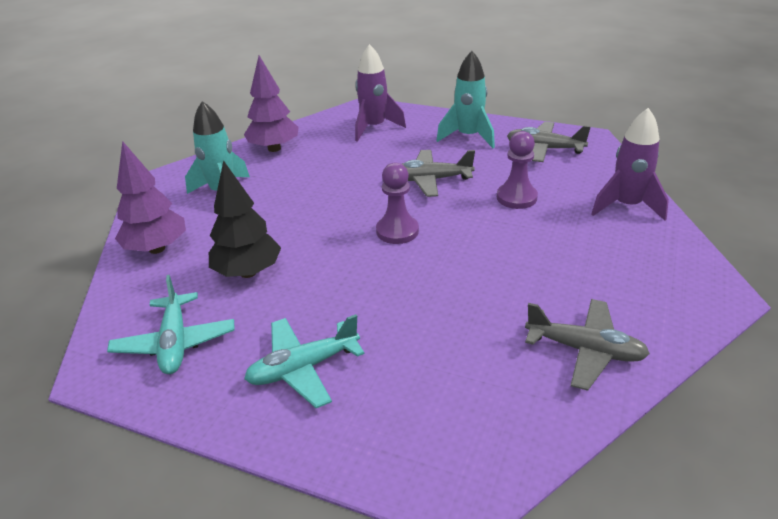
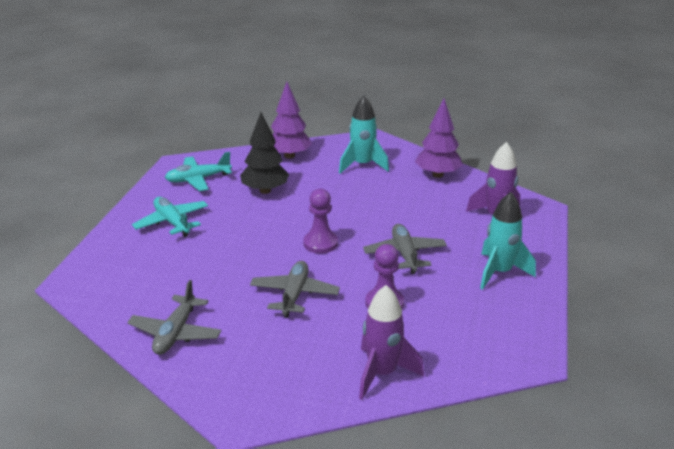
camera: 80 degrees right, 5 degrees down
(544, 149) = (490, 323): grey plane -> grey plane (294, 294)

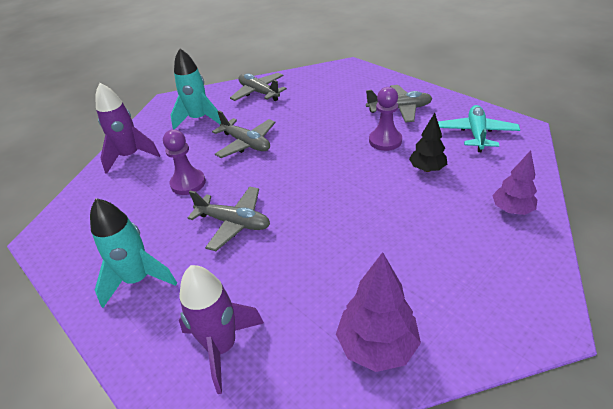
camera: 125 degrees right, 10 degrees up
(172, 222) = (399, 109): turquoise plane -> grey plane
(265, 190) = (427, 169): black tree -> black tree, size x0.66
(289, 156) = (511, 210): purple tree -> purple tree, size x0.66
(320, 243) = (300, 176): purple pawn -> purple pawn (385, 141)
(362, 165) = (451, 270): turquoise rocket -> turquoise rocket (199, 119)

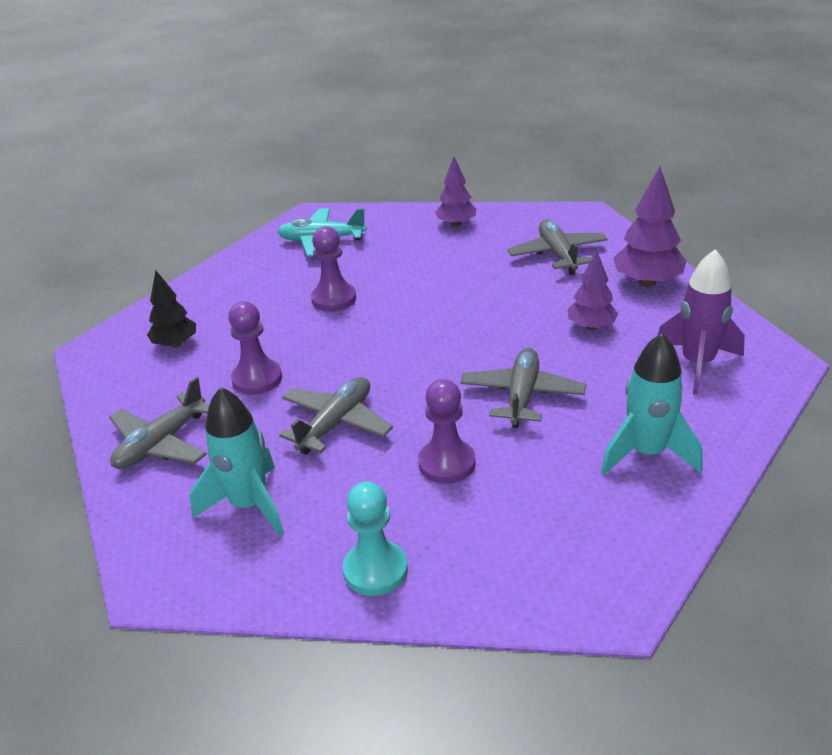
camera: 100 degrees left, 5 degrees down
(130, 156) = (375, 570): purple rocket -> turquoise pawn
(301, 116) = (257, 379): none -> purple pawn
(307, 279) = (591, 327): none -> purple tree
(399, 109) = (254, 293): grey plane -> grey plane (558, 254)
(427, 169) = (394, 268): black tree -> black tree (175, 344)

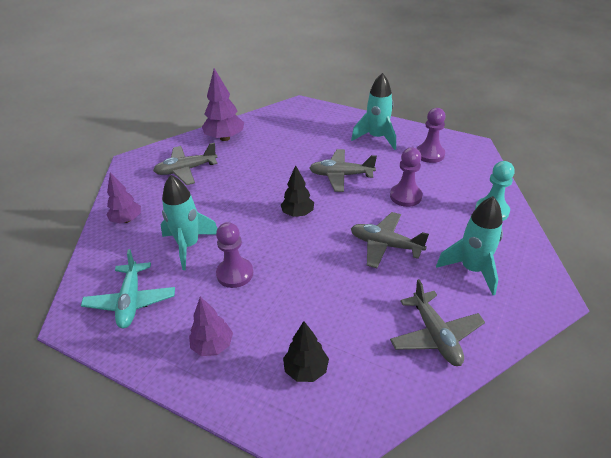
camera: 100 degrees left, 5 degrees up
(161, 444) = (435, 335): grey plane -> grey plane turned 45 degrees clockwise
(257, 379) = (346, 297): purple pawn -> purple pawn (430, 154)
(394, 266) = (189, 246): none -> turquoise rocket
(432, 347) = (298, 213): none -> black tree
(591, 327) = (272, 155): purple tree -> purple tree (213, 345)
(697, 364) = (304, 124): purple rocket -> none

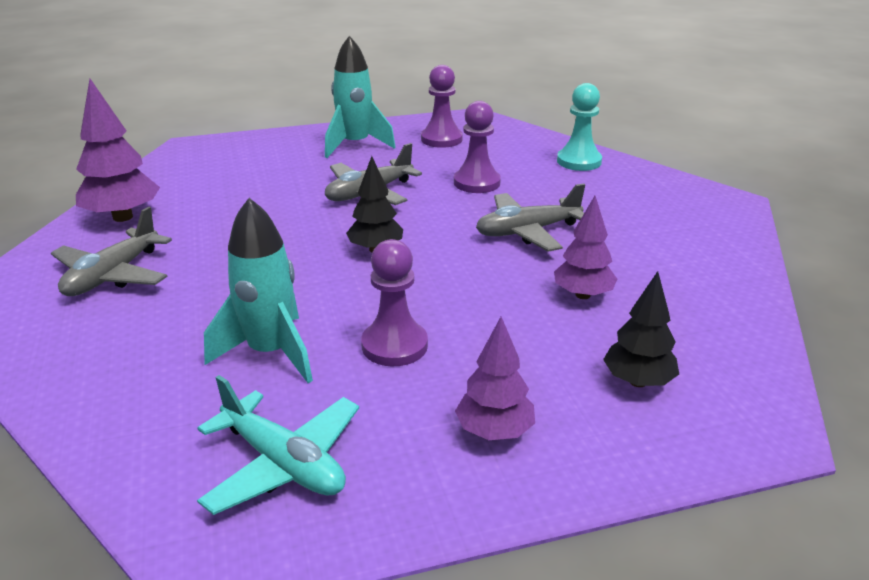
camera: 45 degrees left, 10 degrees down
(127, 220) = (97, 378): purple tree -> purple tree (582, 295)
(435, 335) = (698, 278): grey plane -> none
(472, 269) = (639, 213): turquoise rocket -> none

